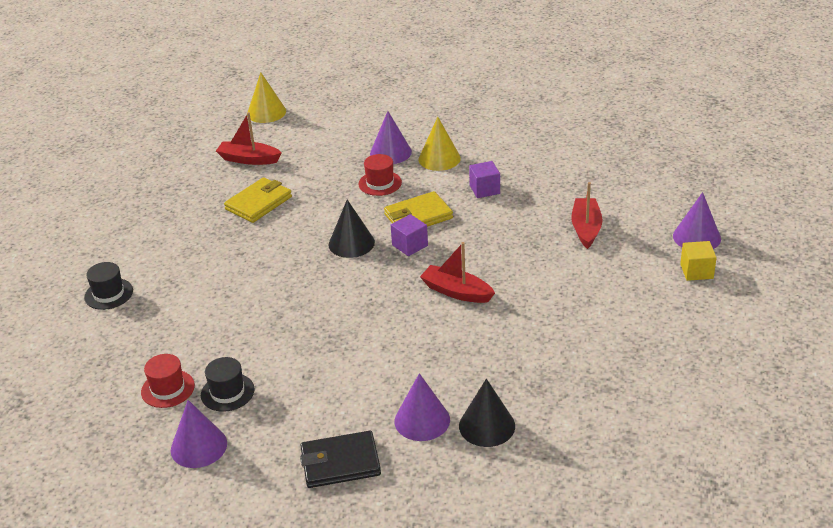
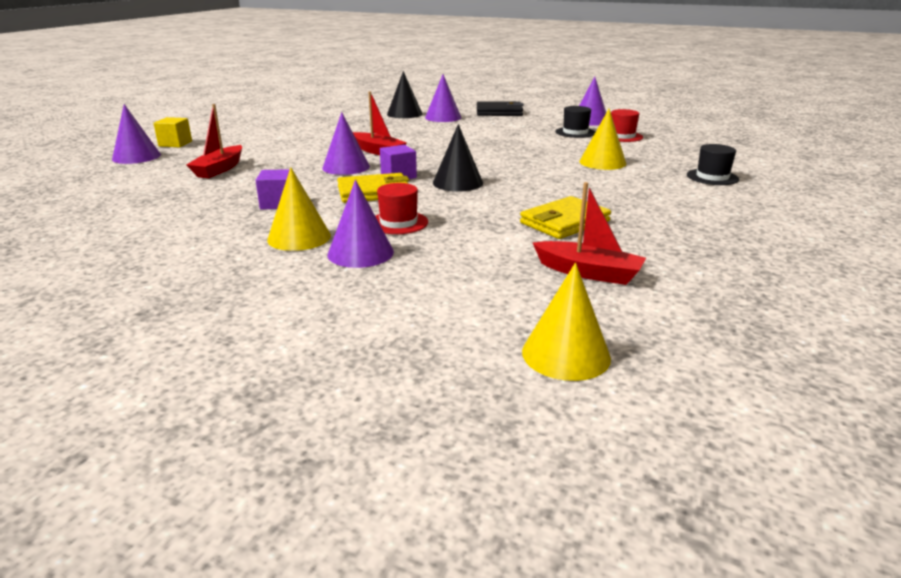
camera: 170 degrees left, 10 degrees down
(209, 308) = (602, 162): none -> yellow cone
(469, 253) = (346, 167): none -> purple cone

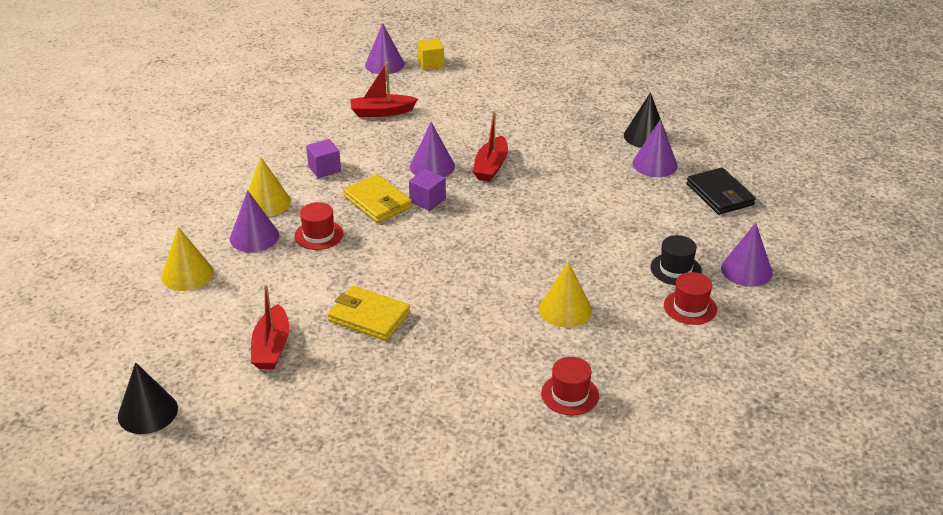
camera: 65 degrees right, 10 degrees up
(457, 183) = (432, 236): black cone -> black cone (147, 412)
(566, 354) = (149, 358): yellow cone -> yellow cone (187, 274)
(712, 177) = (570, 394): black hat -> red hat

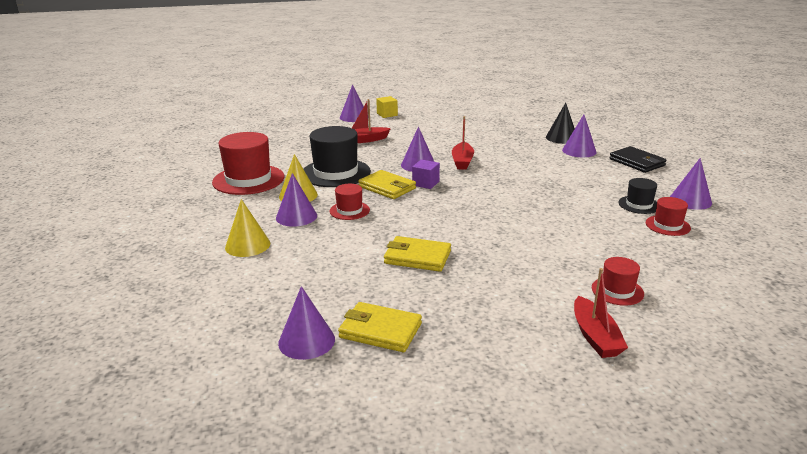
camera: 10 degrees left, 10 degrees down
(147, 412) = (244, 349): black cone -> none
(212, 411) = (306, 341): none -> purple cone
(216, 168) = (248, 180): none -> red hat
(271, 347) = (342, 287): red boat -> red boat (595, 336)
(290, 410) = (380, 330): none -> yellow wallet
(324, 169) = (336, 173): purple cube -> black hat
(565, 309) = (574, 236): yellow cone -> none

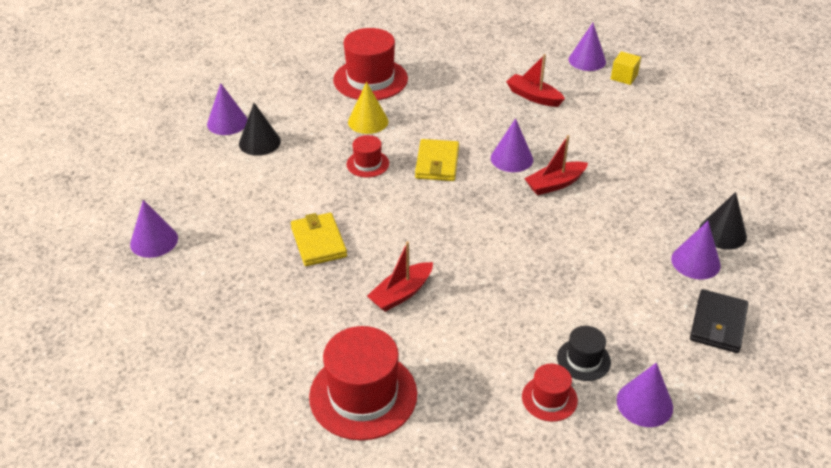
camera: 55 degrees right, 15 degrees up
(247, 245) = (259, 142): yellow cone -> black cone
(296, 216) = (328, 141): purple cone -> purple cone (227, 122)
(336, 173) = (436, 118): black hat -> none
(380, 330) = (192, 271): yellow wallet -> none
(425, 183) = (472, 183): purple cube -> none
(595, 336) = (271, 402): red boat -> red boat (401, 293)
(617, 291) = (363, 395): red hat -> red hat, size x1.95

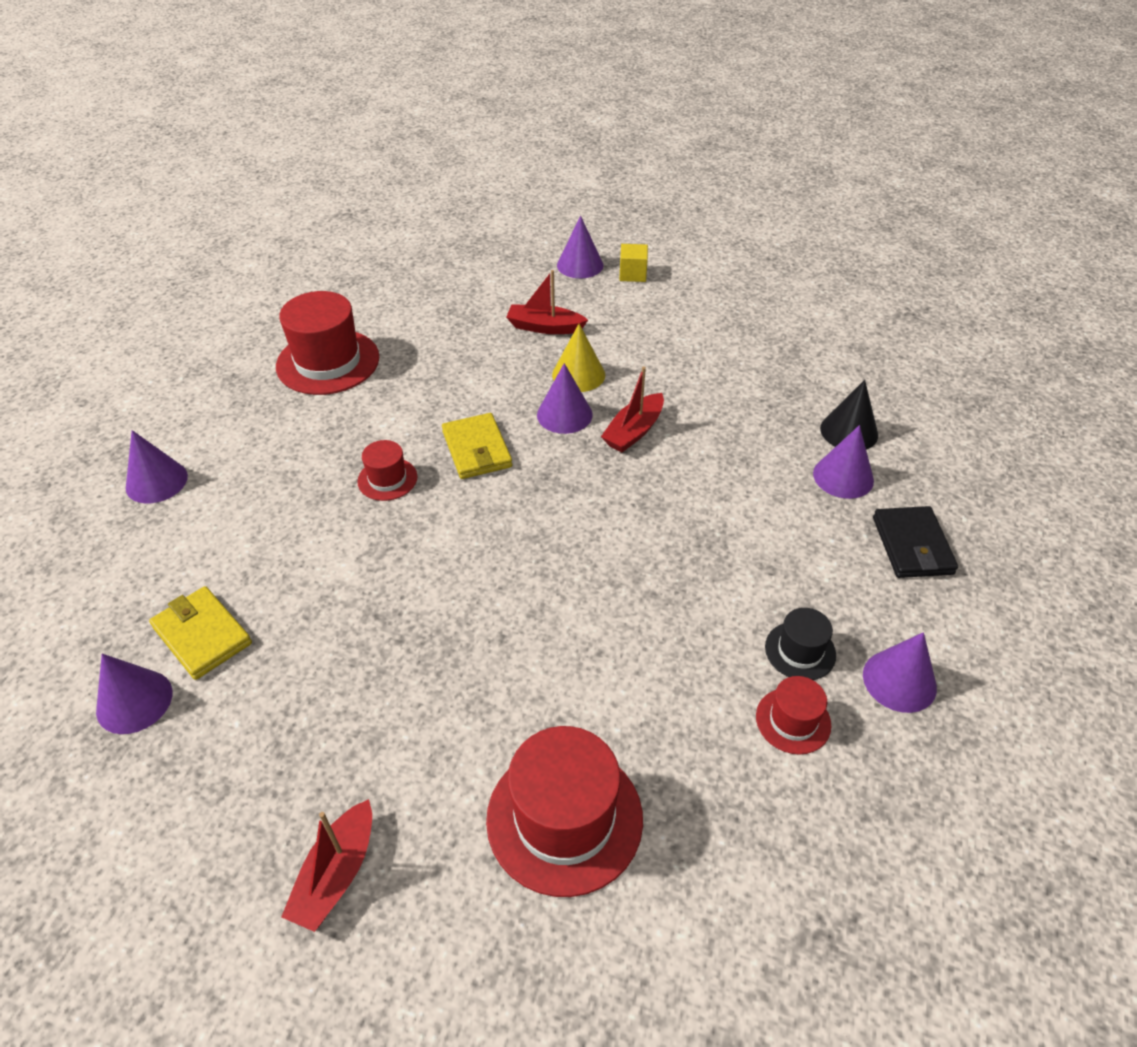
camera: 25 degrees left, 5 degrees up
(259, 142) = (219, 496): black cone -> none
(318, 242) = (381, 614): yellow wallet -> yellow wallet (202, 635)
(368, 121) = (356, 420): yellow cone -> yellow cone (578, 374)
(401, 293) = (532, 647): red boat -> red boat (336, 874)

